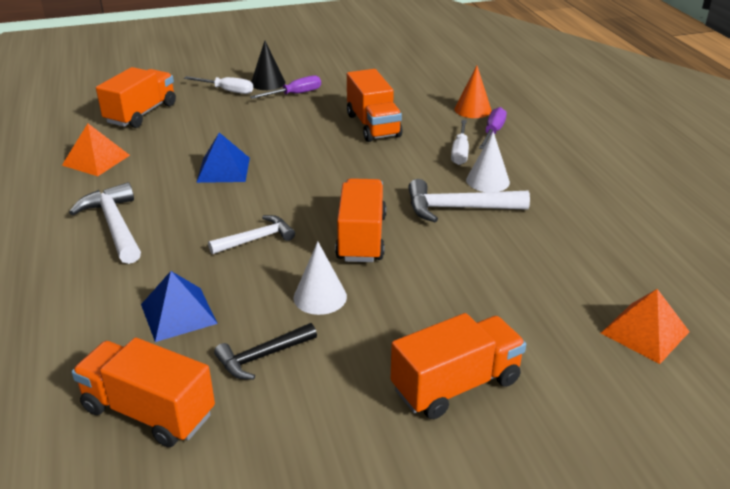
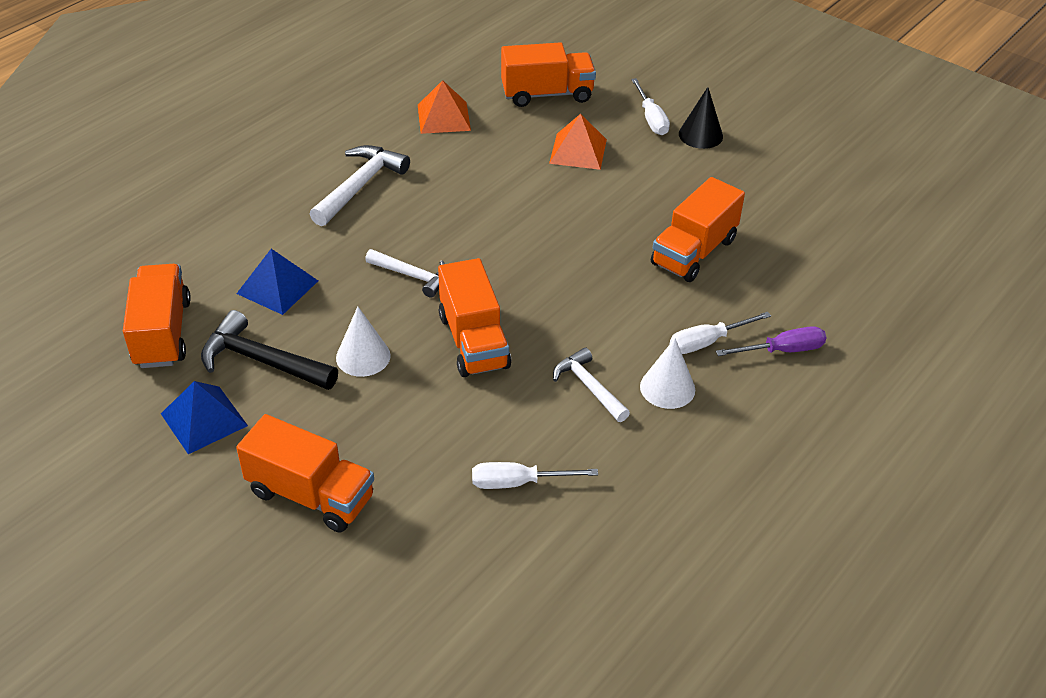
camera: 55 degrees right, 10 degrees up
(223, 169) = (503, 197): blue pyramid -> blue pyramid (204, 419)
(262, 357) = (262, 361): black hammer -> black hammer, size x1.51
(295, 94) = (697, 165): purple screwdriver -> none
(361, 238) = (473, 341): orange truck -> orange truck turned 105 degrees clockwise
(458, 208) = (589, 386): white hammer -> white hammer, size x0.66
(472, 109) = (821, 312): orange cone -> none
(527, 272) = (518, 483): none -> white screwdriver
(644, 332) = (490, 608): orange pyramid -> orange pyramid (578, 151)

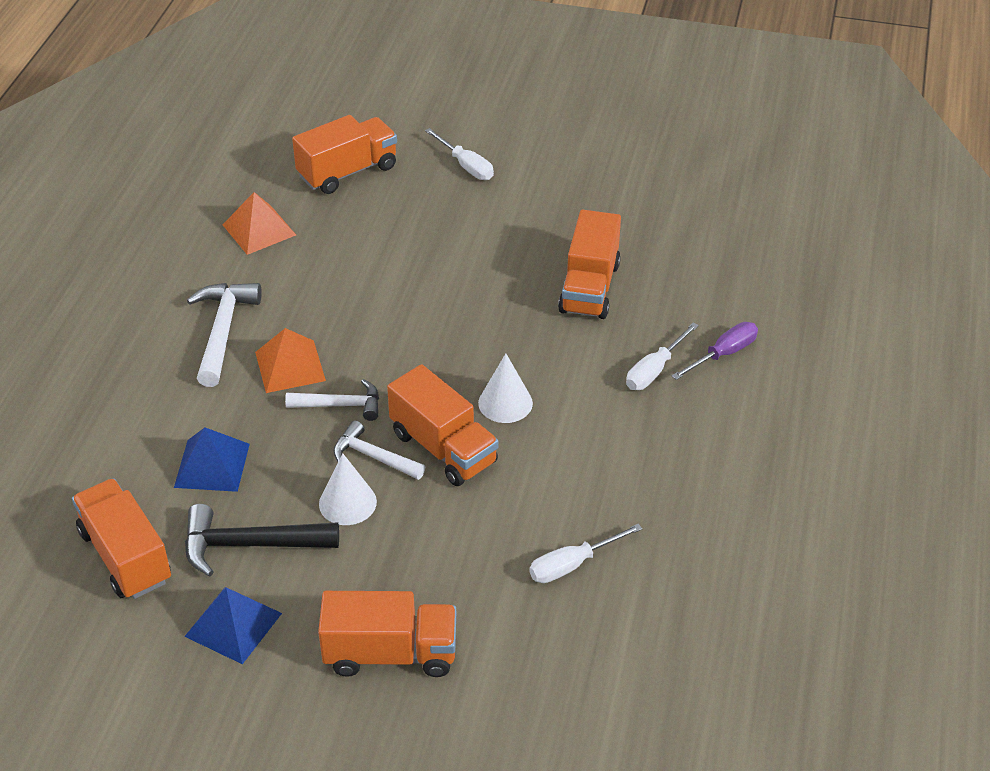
camera: 25 degrees left, 0 degrees up
(578, 151) = (417, 222): orange pyramid -> orange pyramid (290, 366)
(589, 386) = (577, 451): white hammer -> white hammer (373, 457)
(667, 388) = (646, 426): white cone -> white cone (505, 403)
(700, 135) = (523, 168): black cone -> none

